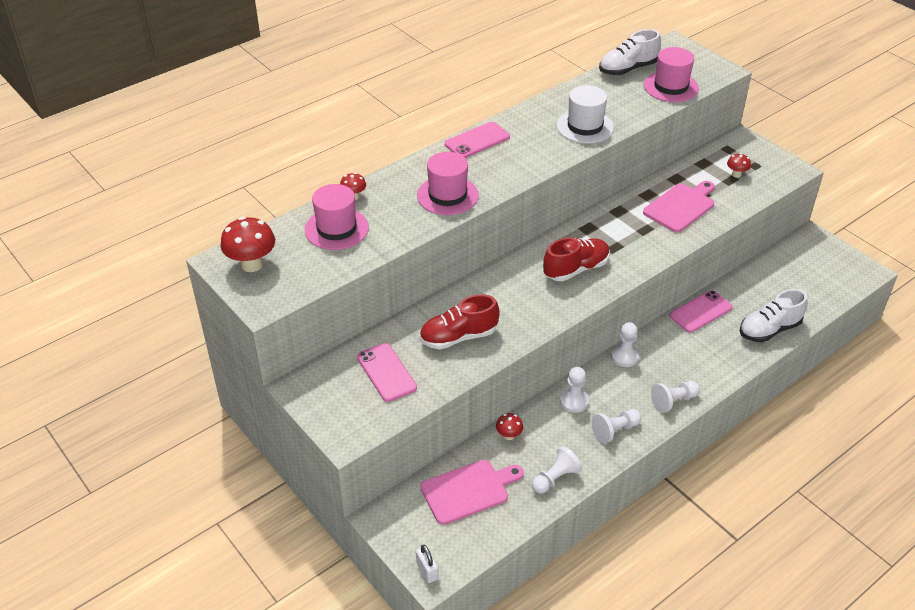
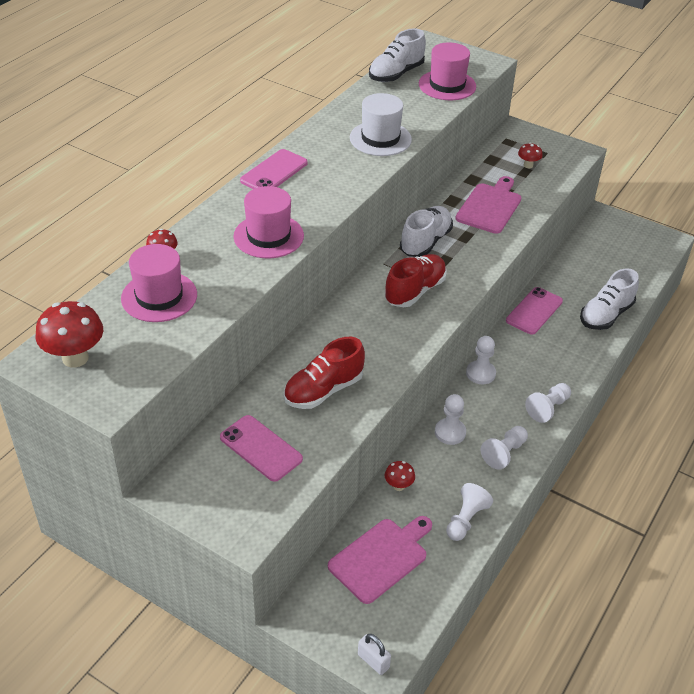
camera: 20 degrees left, 0 degrees up
(605, 227) = (425, 242): none -> white shoe

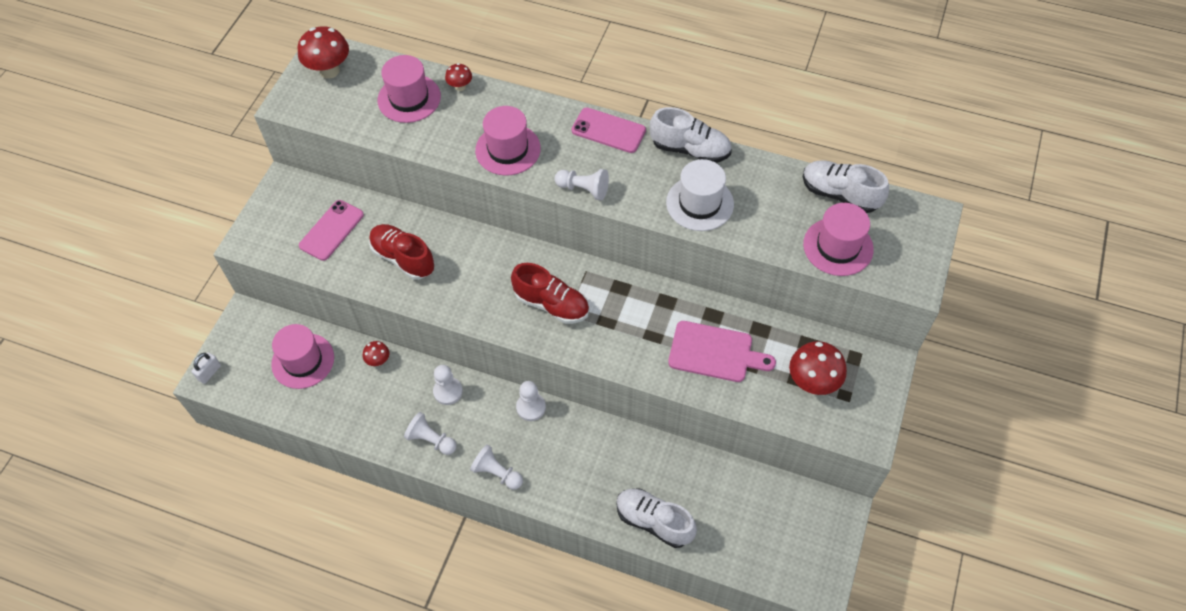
camera: 80 degrees right, 15 degrees up
(381, 557) = (303, 361): pink cutting board -> pink hat
(425, 242) = (631, 301): white shoe -> white shoe (690, 149)
(466, 520) = (350, 418): white pawn -> white pawn (583, 189)
(528, 165) = (812, 383): red mushroom -> red mushroom, size x1.89
(534, 311) = (638, 447): pink phone -> none

